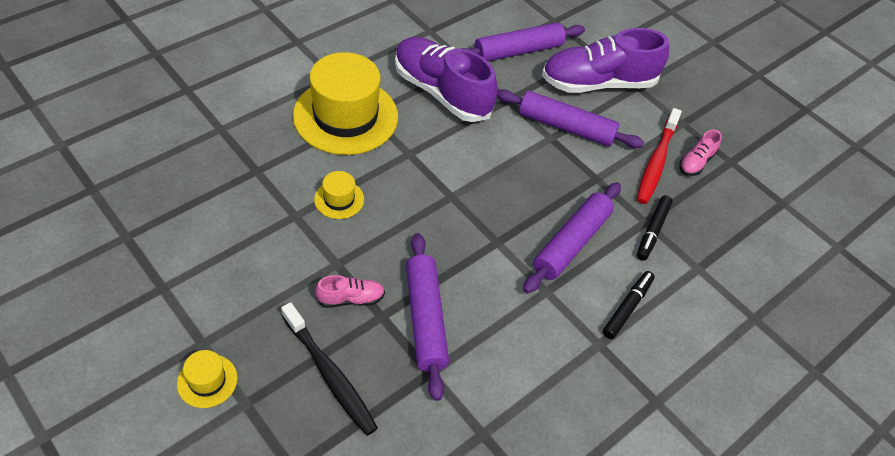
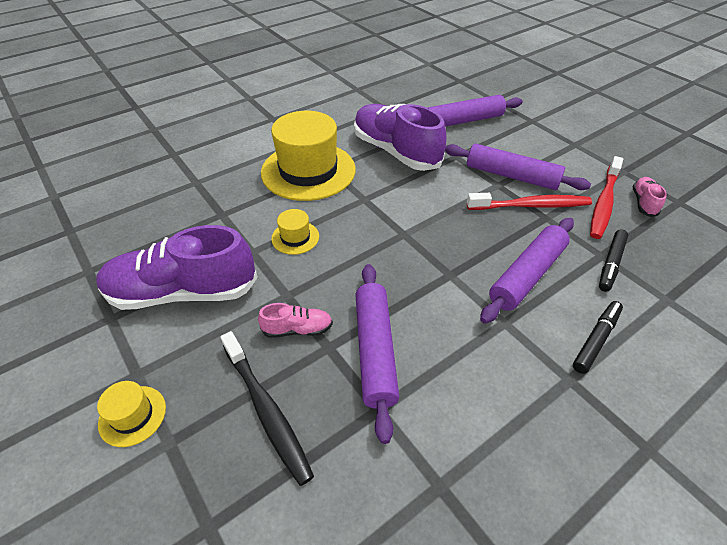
camera: 10 degrees right, 5 degrees down
(582, 164) = (531, 205): none -> red toothbrush
(598, 83) = (538, 142): purple shoe -> purple shoe (183, 292)
(696, 162) = (643, 203): pink shoe -> pink shoe turned 150 degrees clockwise

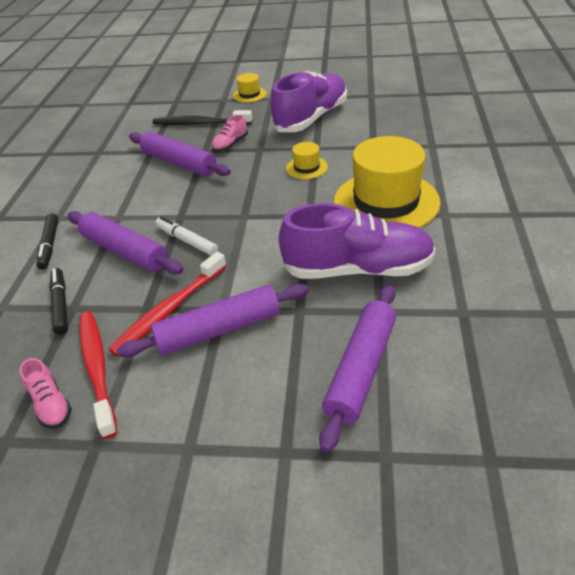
camera: 135 degrees right, 5 degrees down
(469, 246) = (187, 241): none -> white marker
(527, 275) = (125, 251): purple rolling pin -> purple rolling pin turned 45 degrees counterclockwise

